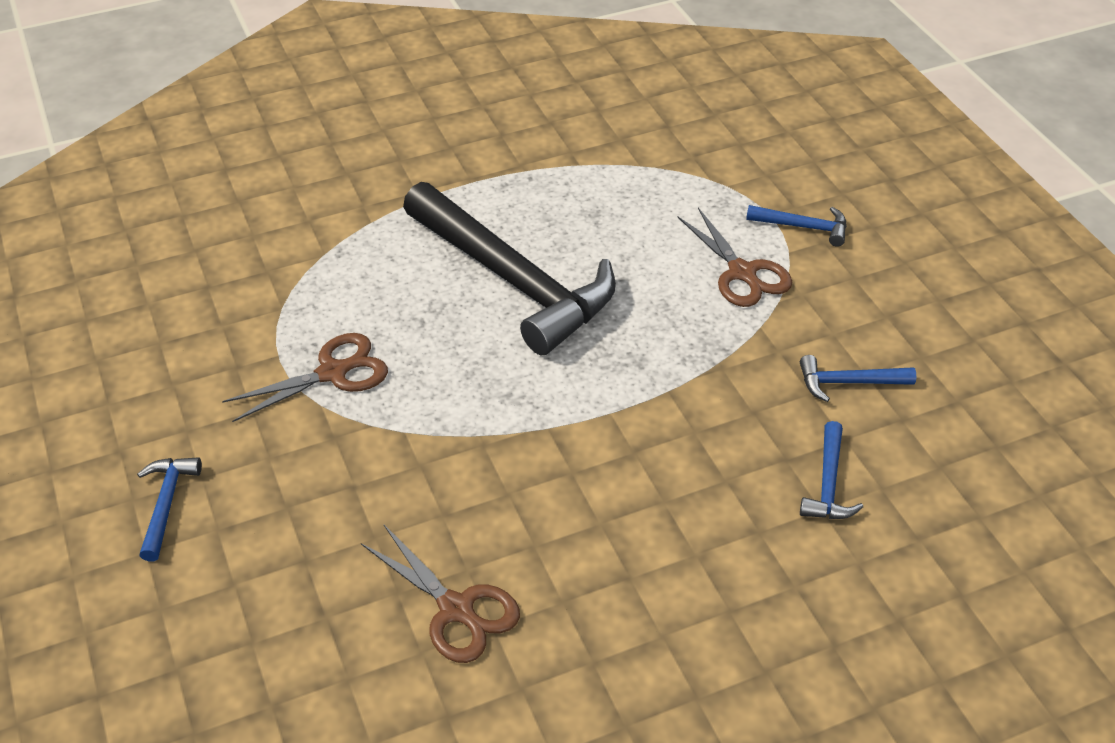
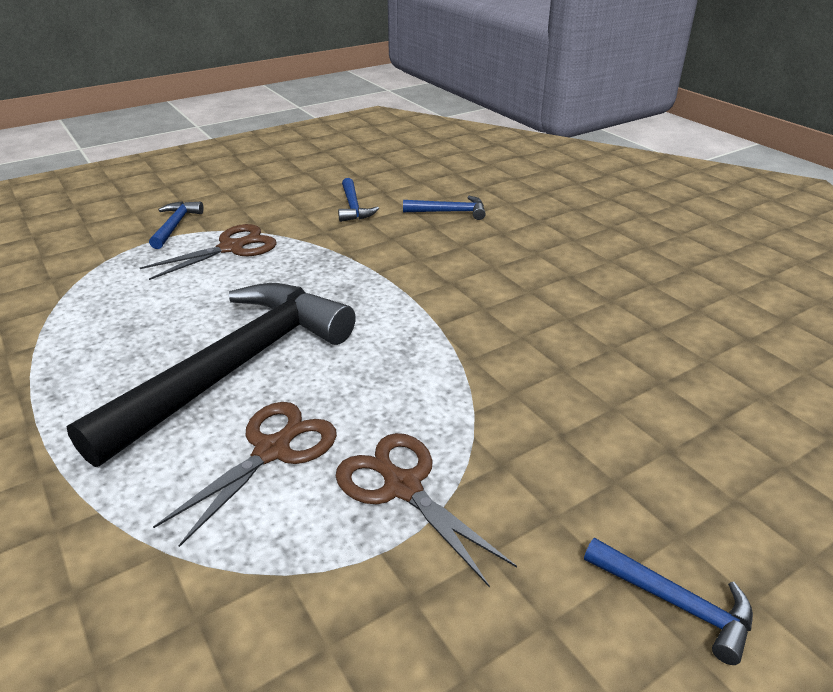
camera: 100 degrees left, 10 degrees down
(166, 503) = (676, 603): blue hammer -> blue hammer turned 135 degrees counterclockwise
(457, 610) = (655, 347): brown scissors -> brown scissors (273, 449)

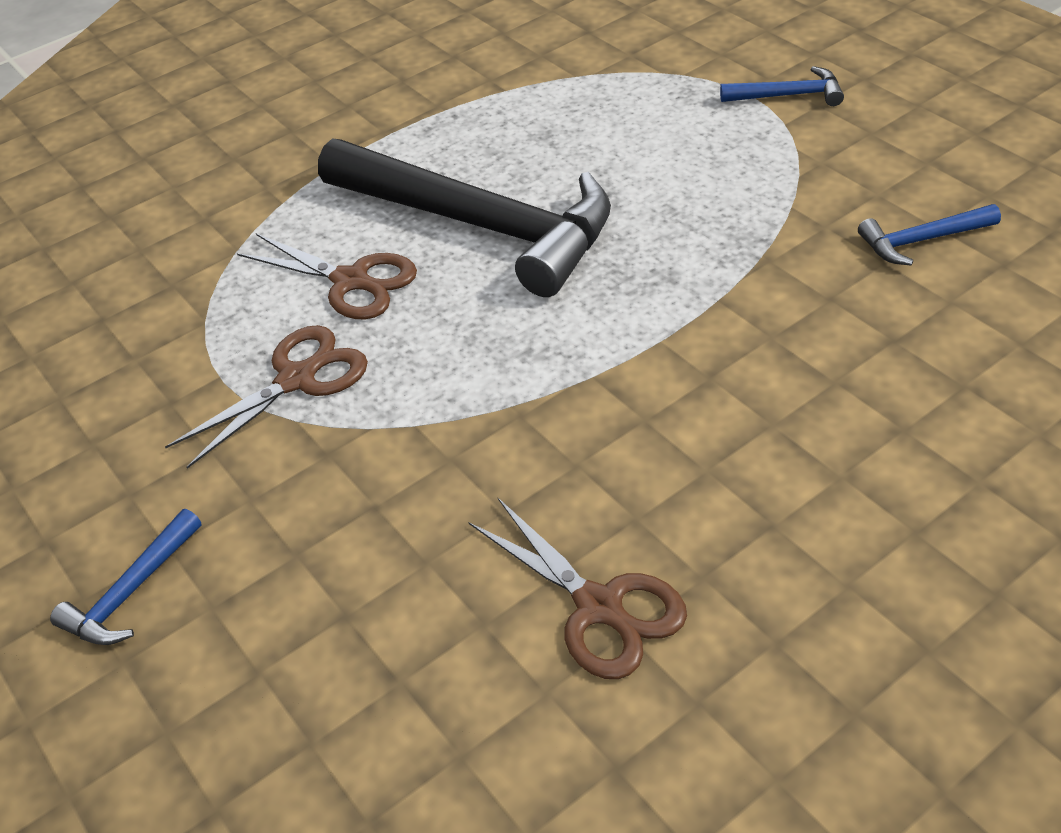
camera: 90 degrees right, 10 degrees up
(232, 247) = (744, 157): brown scissors -> brown scissors (601, 608)
(450, 212) = (957, 355): blue hammer -> none

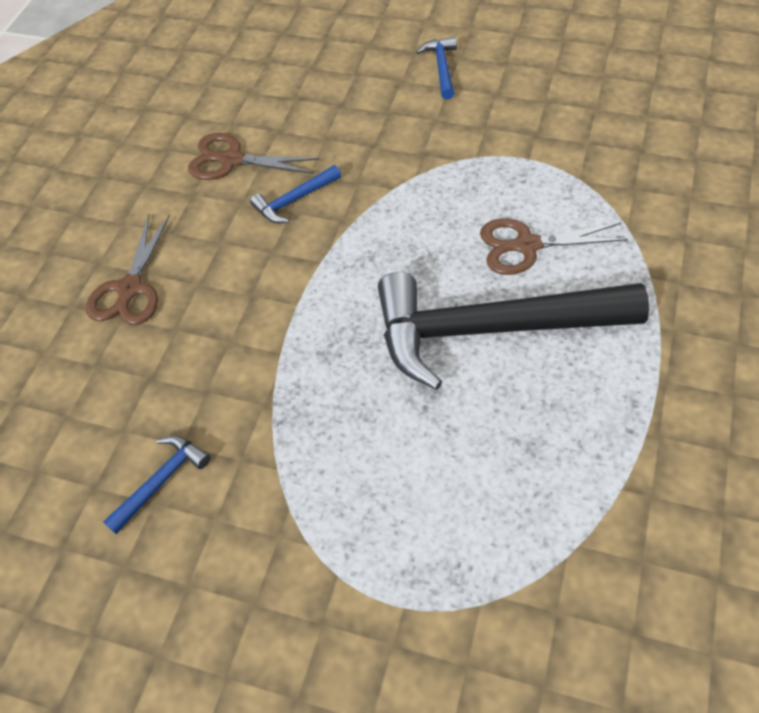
camera: 145 degrees right, 10 degrees up
(298, 378) = (484, 178): brown scissors -> brown scissors (130, 290)
(789, 95) = (356, 623): blue hammer -> blue hammer (294, 201)

